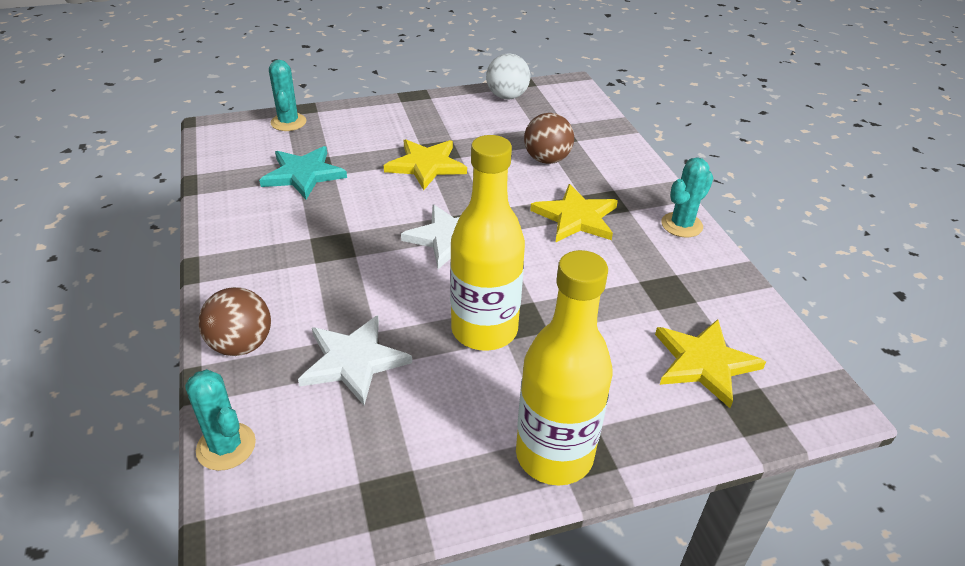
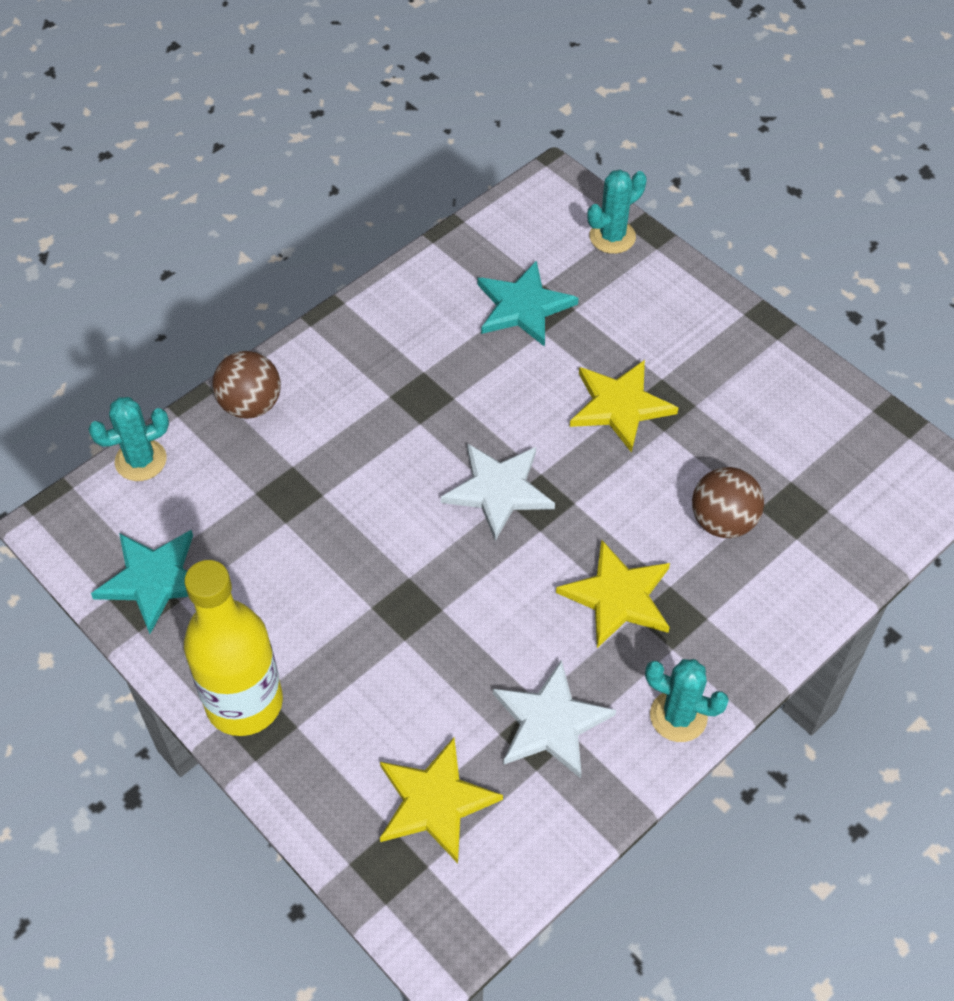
camera: 65 degrees right, 15 degrees up
(226, 446) = (141, 460): turquoise cactus -> turquoise cactus turned 45 degrees clockwise
(353, 361) = (276, 497): white star -> white star (550, 722)
(374, 482) = (153, 580): none -> turquoise star
(484, 330) = (373, 583): yellow bottle -> none
(507, 96) = (847, 417): white ball -> none

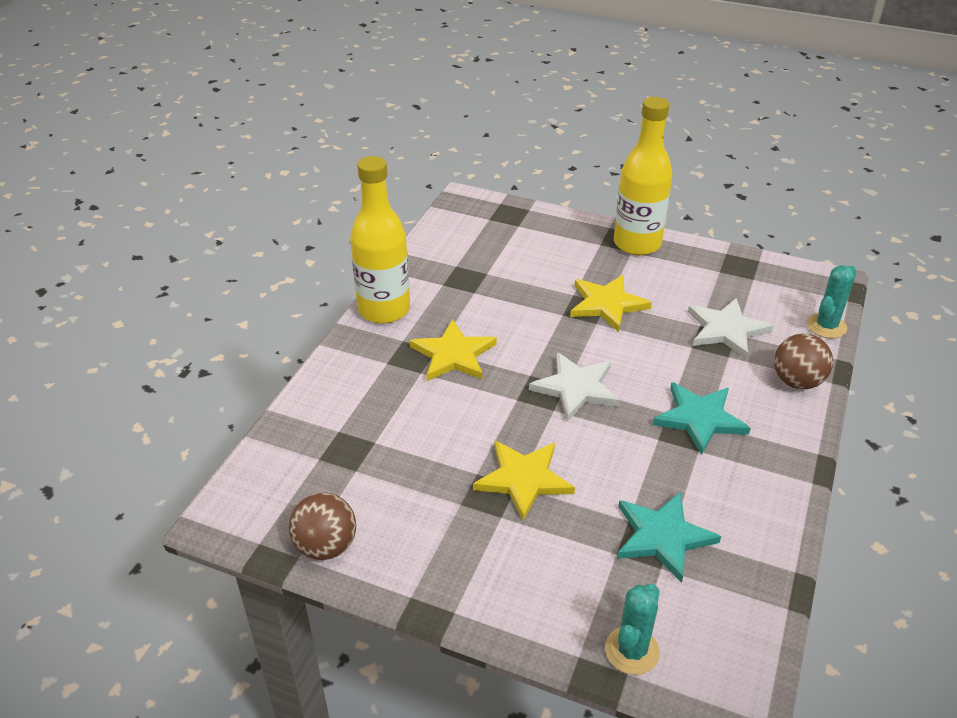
camera: 155 degrees right, 15 degrees down
(153, 580) = (744, 275): turquoise star -> turquoise star (700, 418)
(435, 802) = (502, 239): yellow star -> yellow star (607, 304)
(550, 722) = (460, 285): white star -> white star (726, 330)
(678, 716) = (384, 310): turquoise cactus -> yellow bottle
(722, 521) = (400, 423): brown ball -> brown ball (326, 546)

